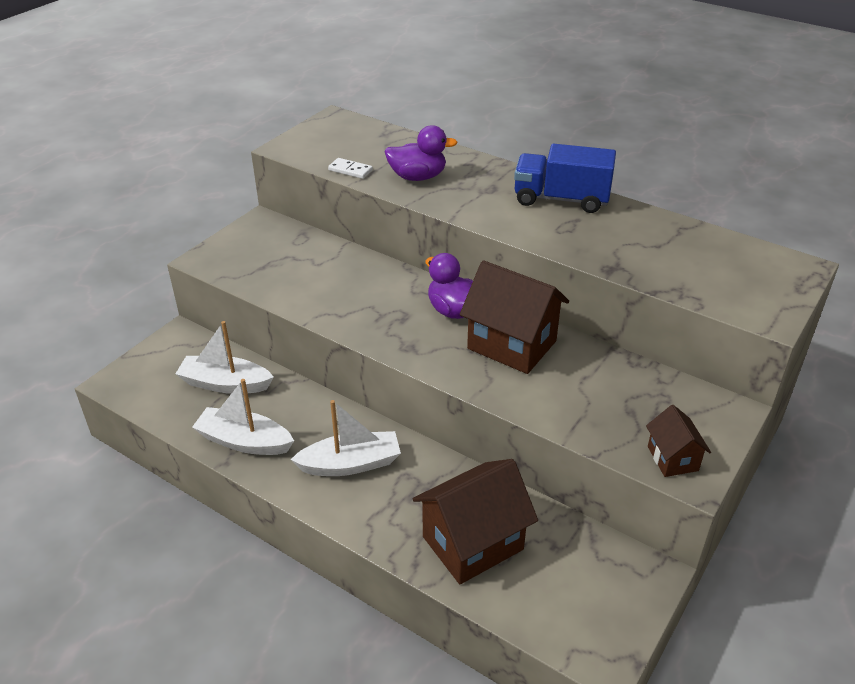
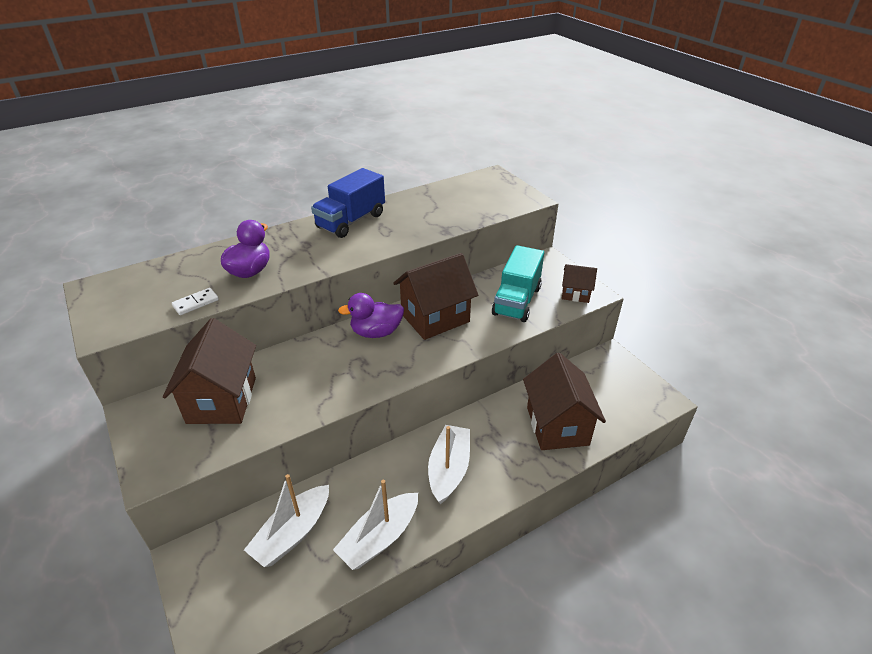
camera: 65 degrees left, 0 degrees up
(298, 257) = (222, 400): none -> brown house
(604, 404) = (516, 301): none -> turquoise truck

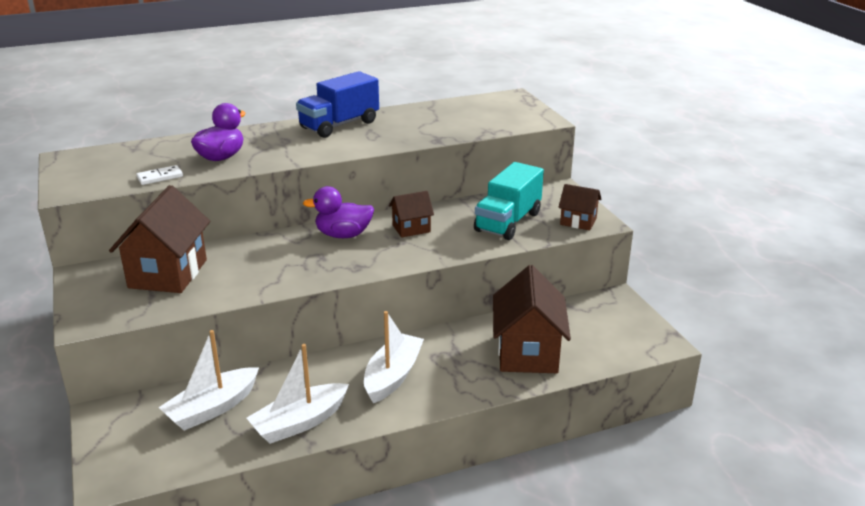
camera: 10 degrees right, 10 degrees down
(435, 318) = (411, 228): brown house -> brown house, size x0.53

